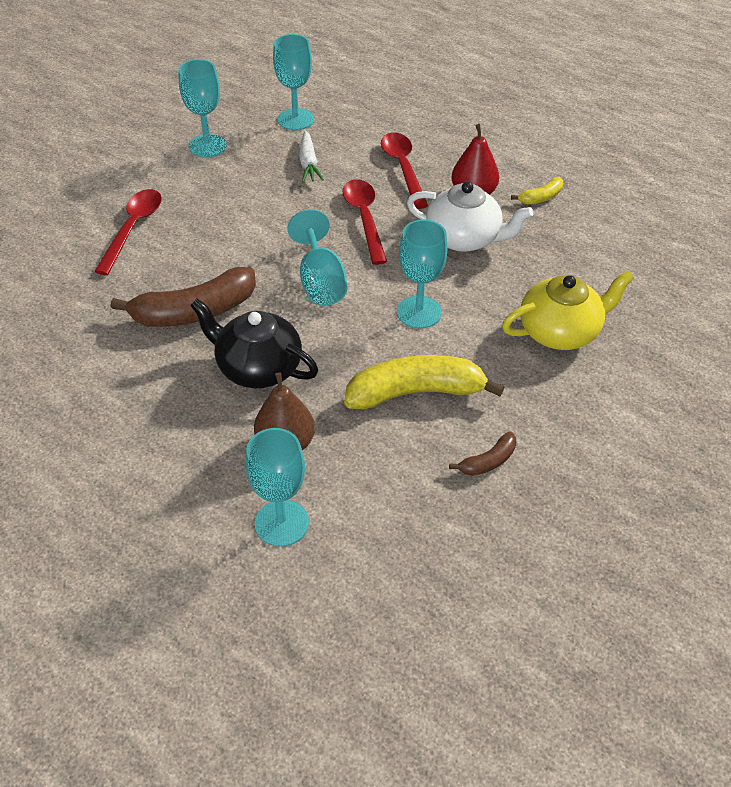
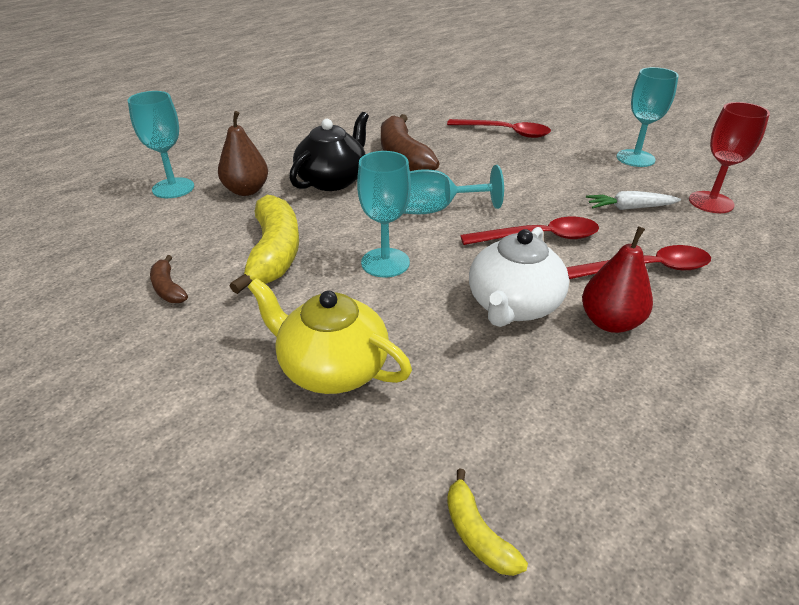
camera: 95 degrees right, 10 degrees down
(295, 119) = (711, 202): turquoise goblet -> red goblet
(541, 197) = (622, 391): yellow banana -> yellow banana (477, 533)
(560, 331) = (332, 368): yellow teapot -> yellow teapot turned 135 degrees clockwise

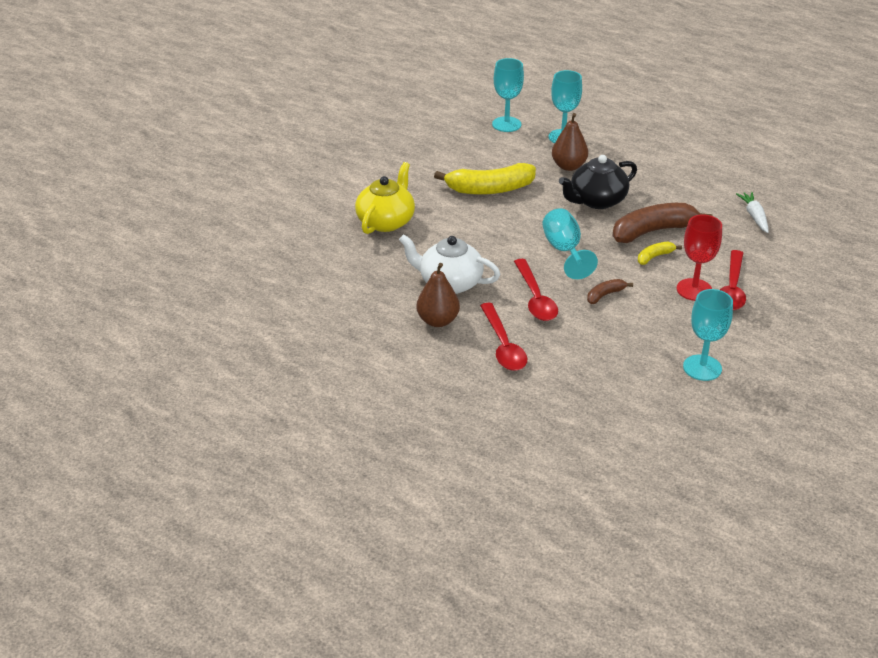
camera: 85 degrees right, 0 degrees up
(168, 288) = (446, 160): brown banana -> brown banana (605, 295)
(333, 180) = (597, 201): black teapot -> black teapot turned 120 degrees clockwise
(385, 263) = (487, 232): turquoise goblet -> turquoise goblet (506, 124)
(477, 533) = (289, 267): yellow banana -> yellow banana (654, 257)
(610, 322) = (438, 321): red pear -> brown pear
(629, 208) = (595, 350): white carrot -> white carrot (754, 216)
(711, 202) = (621, 400): red goblet -> red goblet (694, 289)

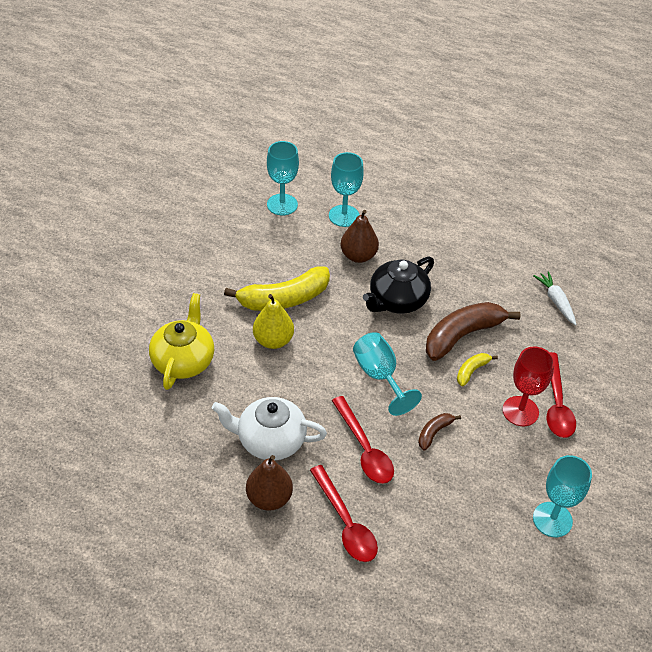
camera: 15 degrees left, 10 degrees up
(471, 216) = (273, 340): none -> yellow pear

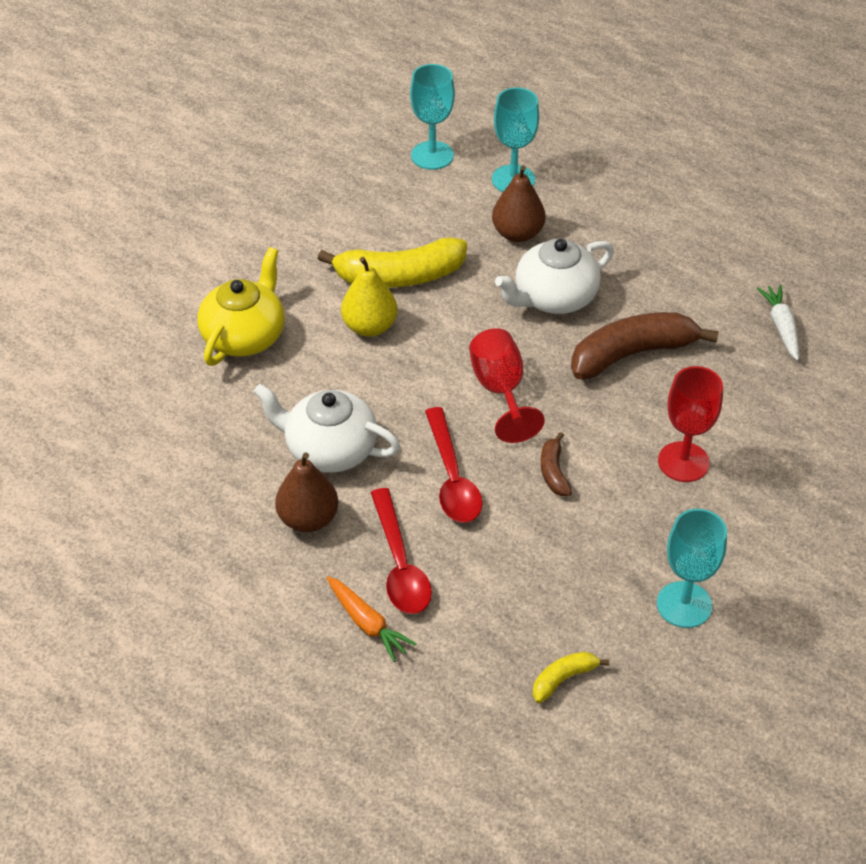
camera: 15 degrees right, 0 degrees up
(335, 574) = (367, 624): none -> orange carrot
(379, 376) = (500, 390): turquoise goblet -> red goblet
(397, 300) = (554, 298): black teapot -> white teapot
(434, 433) = (553, 472): brown banana -> brown banana turned 60 degrees counterclockwise
(472, 371) = (631, 401): yellow banana -> yellow banana (563, 679)
(556, 404) = (738, 460): red spoon -> none

